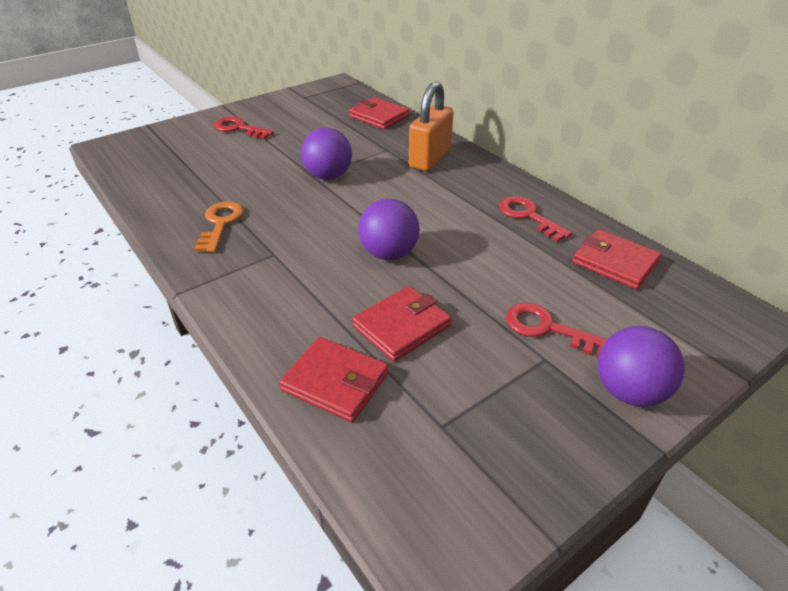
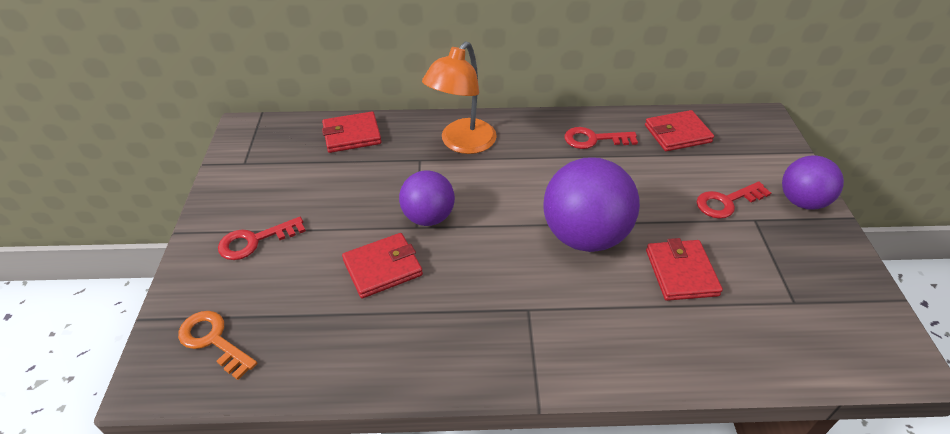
camera: 55 degrees left, 5 degrees up
(220, 223) = (443, 329): orange key -> orange key (213, 340)
(335, 382) = (724, 340): red wallet -> red wallet (383, 268)
(389, 254) = (584, 236): purple ball -> purple ball, size x1.62
(430, 158) = (462, 143): orange padlock -> orange lamp

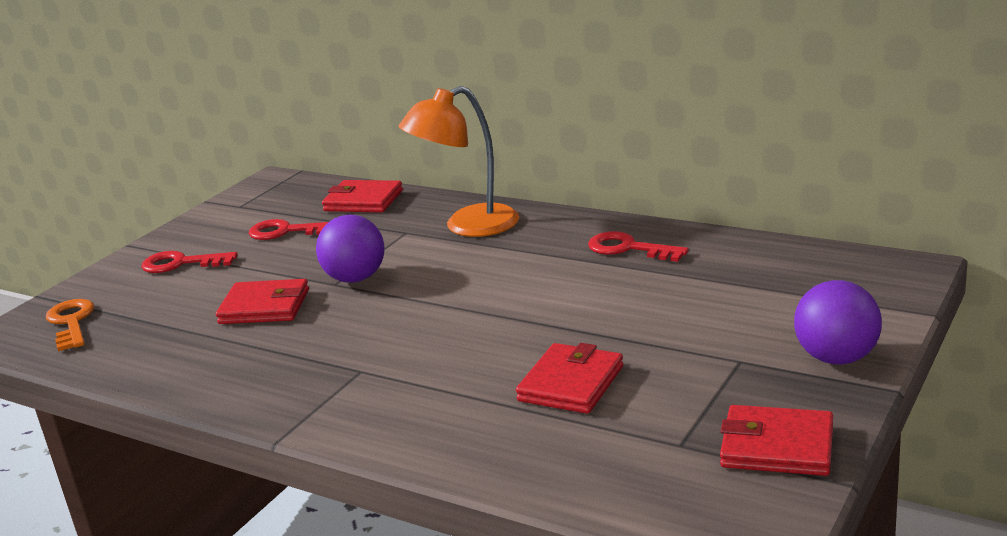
camera: 35 degrees right, 20 degrees down
(584, 236) = (500, 328): purple ball -> none
(677, 134) = (750, 262): red wallet -> red wallet (777, 446)
(726, 202) = (724, 336): red key -> red key (286, 231)

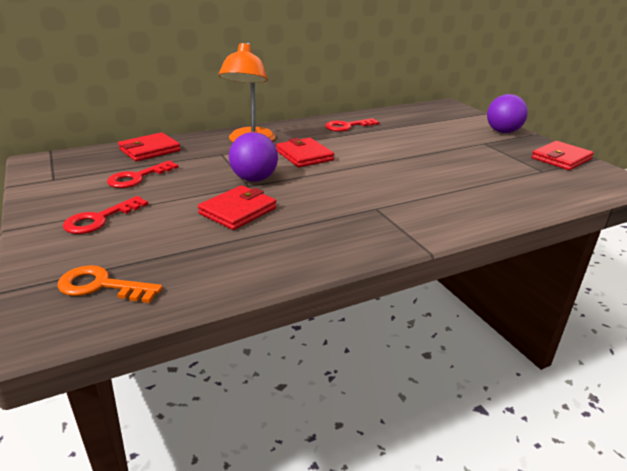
camera: 60 degrees left, 5 degrees up
(571, 384) = (463, 171): red wallet -> red wallet (304, 155)

